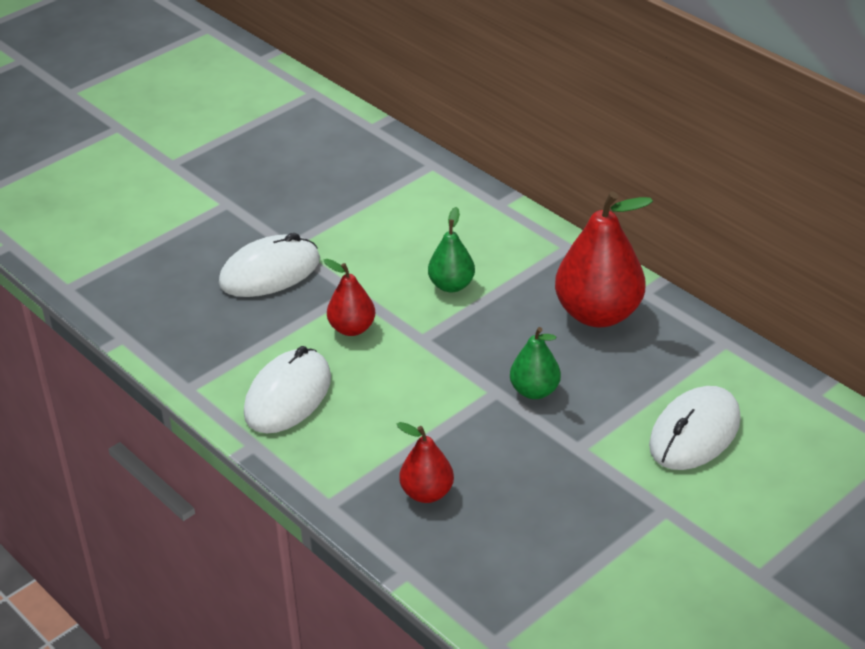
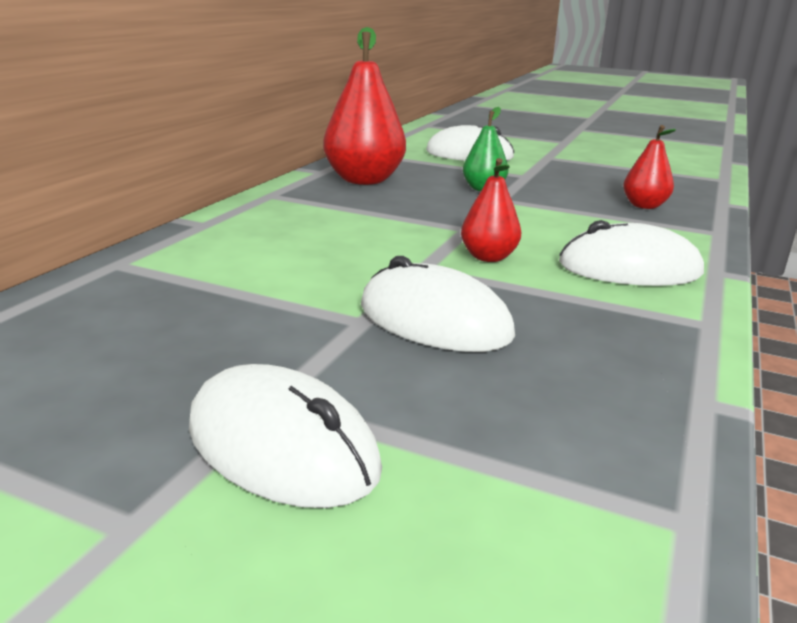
camera: 115 degrees left, 15 degrees down
(190, 200) = (282, 446): none -> white mouse
(451, 285) = (370, 227): green pear -> none

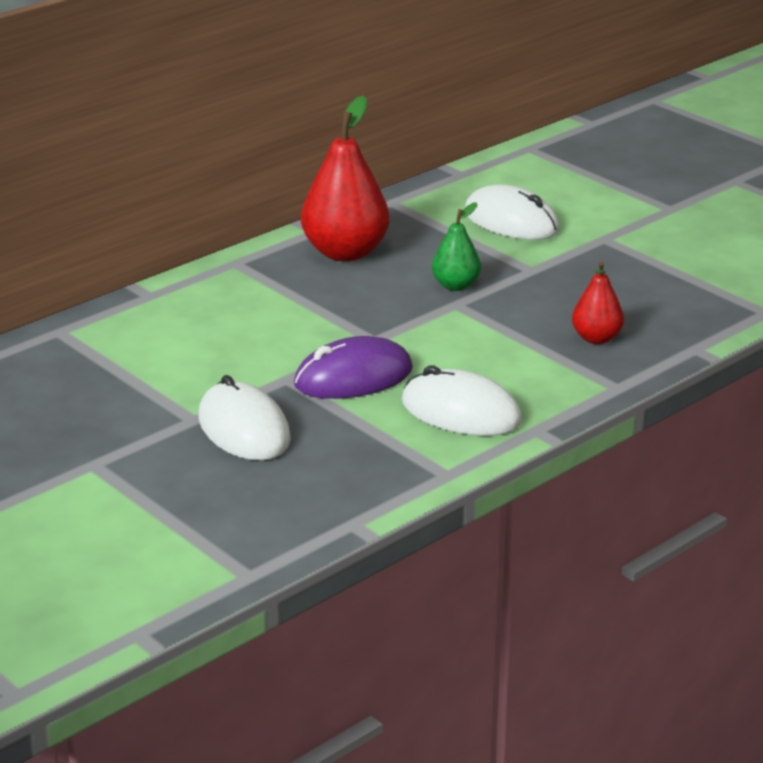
camera: 25 degrees right, 5 degrees up
(282, 446) = (78, 491): white mouse -> none
(488, 257) = (353, 377): red pear -> purple mouse

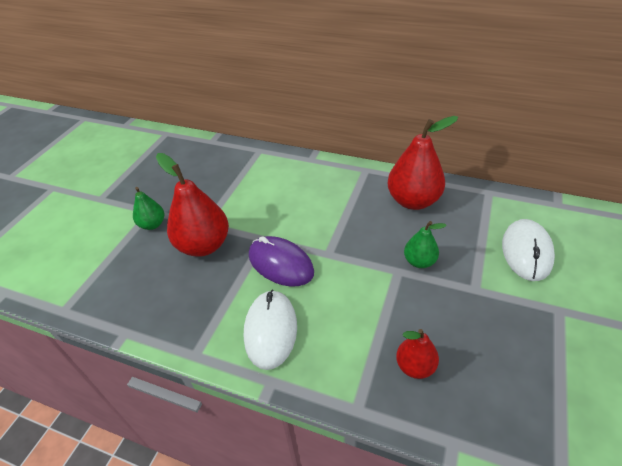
camera: 65 degrees right, 15 degrees up
(134, 466) = (152, 224): none -> green pear
(244, 429) = (204, 245): white mouse -> red pear

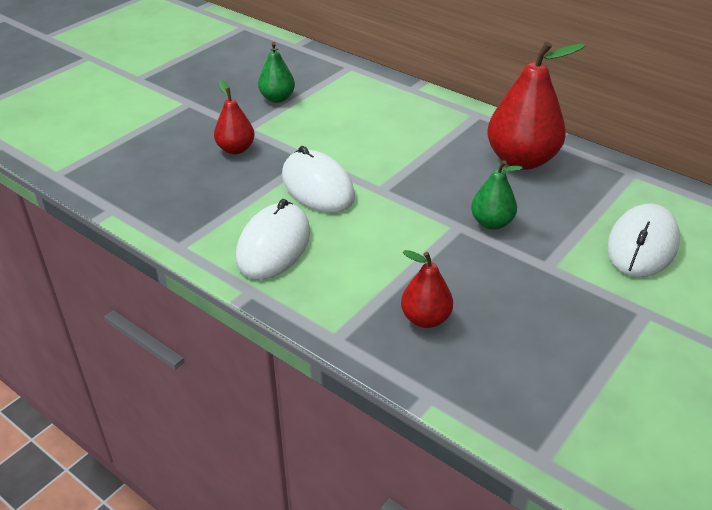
camera: 15 degrees right, 5 degrees down
(152, 224) = (186, 116): green pear -> green pear (277, 98)
(204, 245) = (236, 149): red pear -> red pear, size x0.54
(280, 263) = (317, 186): purple mouse -> white mouse

